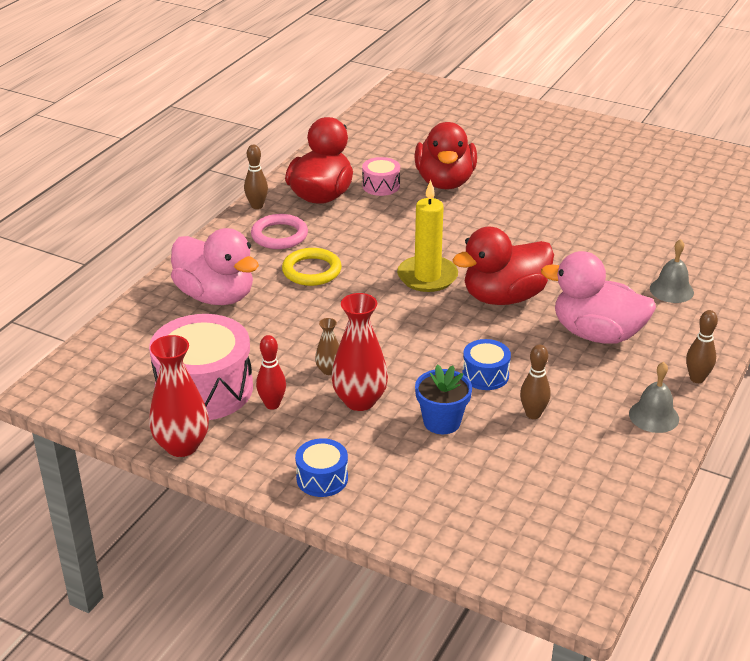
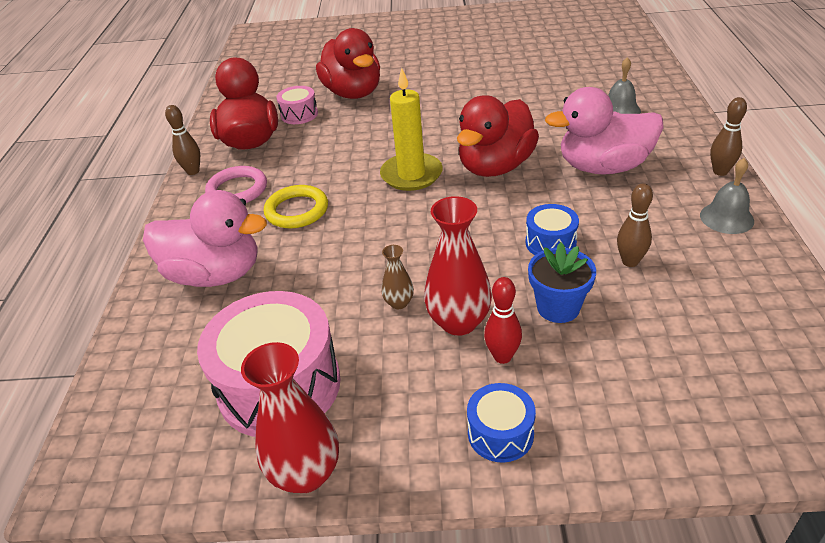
camera: 25 degrees left, 5 degrees up
(272, 404) = (371, 369): red bowling pin -> red bowling pin (502, 356)

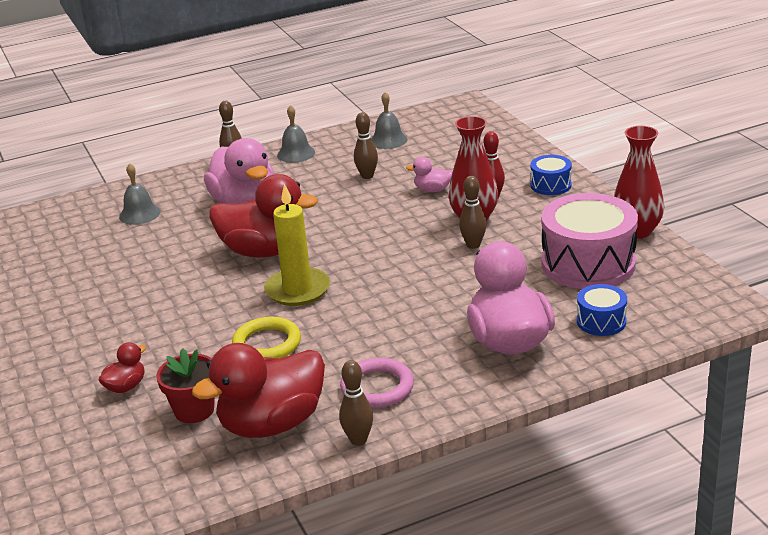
camera: 115 degrees left, 10 degrees down
(297, 210) = (390, 334): yellow ring -> yellow ring (267, 344)
(299, 114) = (194, 410): pink drum -> red flower pot
(353, 93) = (126, 387): red duck -> red duck, size x0.45
(399, 303) = (473, 245): brown vase -> brown bowling pin
(550, 243) = (363, 206): blue drum -> blue drum (601, 321)
(558, 307) = (432, 190): blue flower pot -> pink duck
(742, 305) = (388, 140): none -> grey bell

